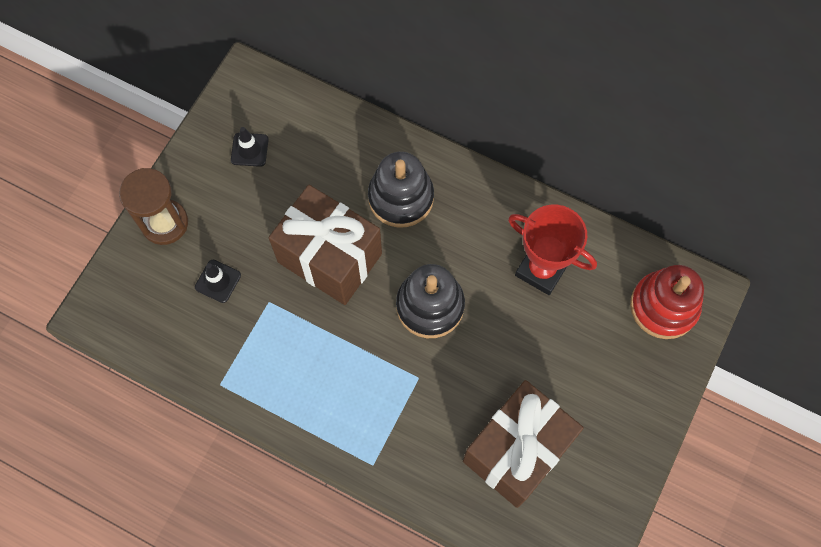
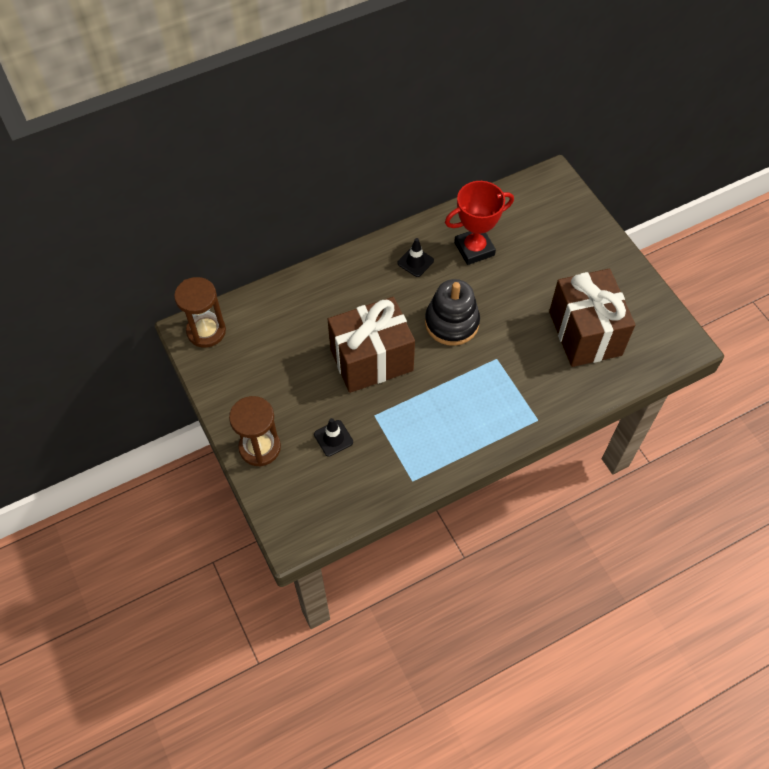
camera: 55 degrees left, 10 degrees down
(249, 150) = (249, 361): black traffic cone -> black traffic cone (415, 262)
(256, 90) = (206, 331): none -> brown hourglass
(401, 197) = (361, 294): black stacking toy -> none
(663, 306) = (546, 203): red stacking toy -> none

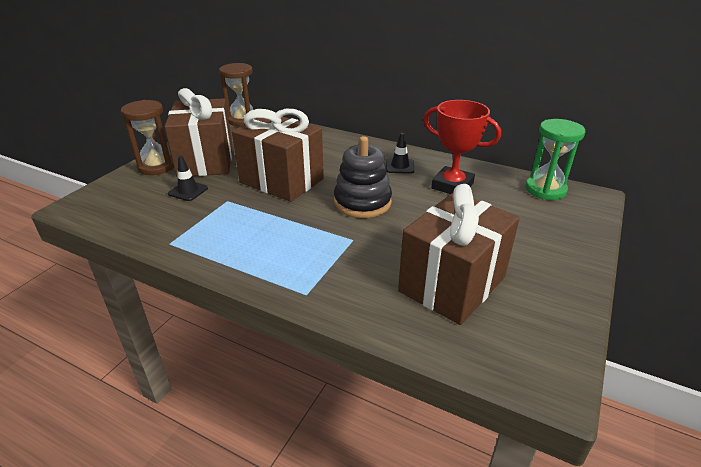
camera: 55 degrees right, 25 degrees down
(281, 402) = (206, 161): none -> brown gift
(525, 197) = (545, 190): none -> green hourglass

